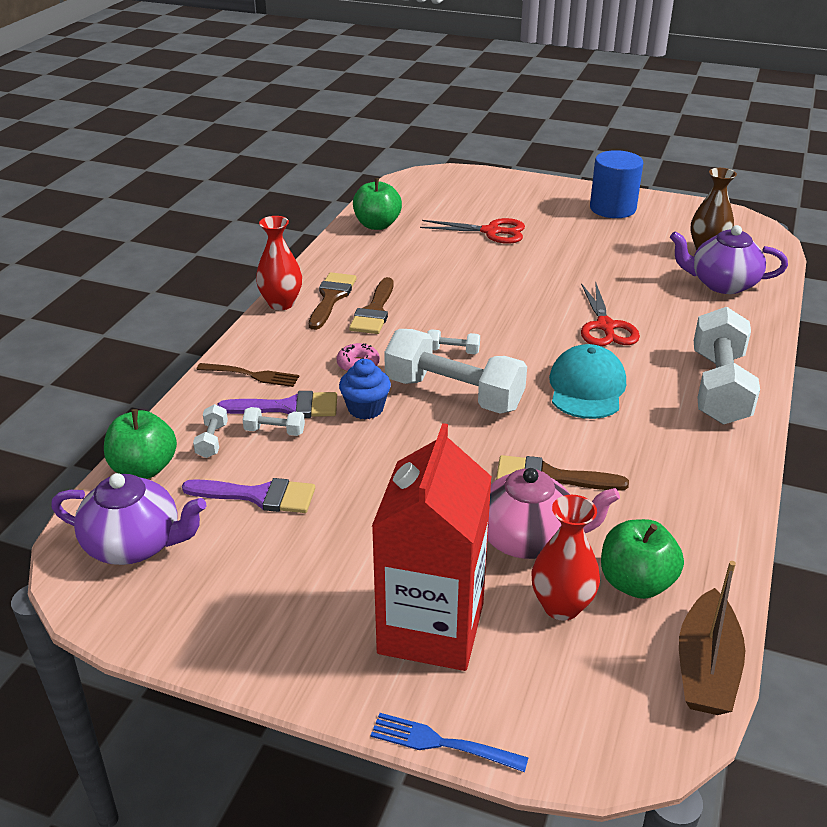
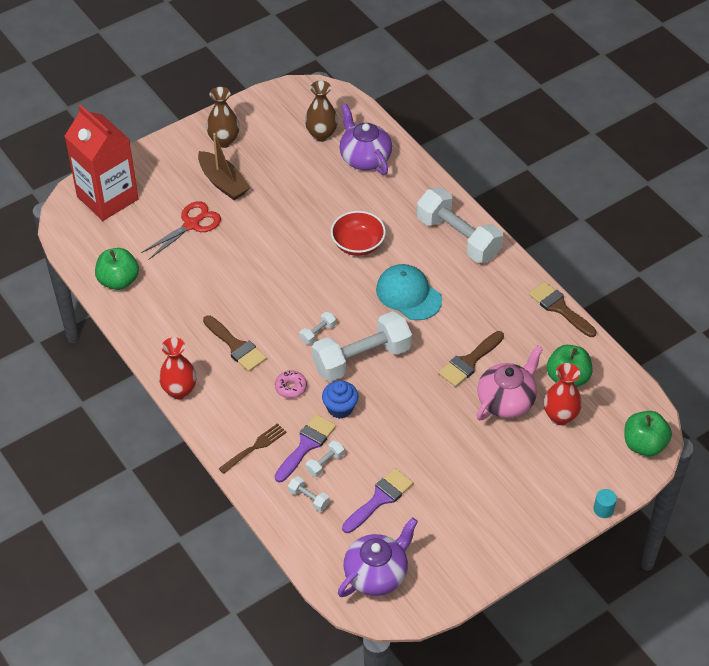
camera: 55 degrees left, 15 degrees up
(144, 468) = (309, 543): green apple -> green apple (644, 444)
(331, 298) = (197, 360): brown brush -> brown brush (559, 308)
(431, 628) = (535, 475): red carton -> red carton (107, 198)
(442, 743) = (603, 509): blue fork -> turquoise cylinder
(605, 326) = (358, 244): red scissors -> red bowl
(612, 208) = (224, 141): blue cylinder -> brown vase
(706, 668) = (633, 389): brown boat -> brown boat (223, 182)
(722, 284) = (364, 158): purple teapot -> purple teapot turned 105 degrees clockwise

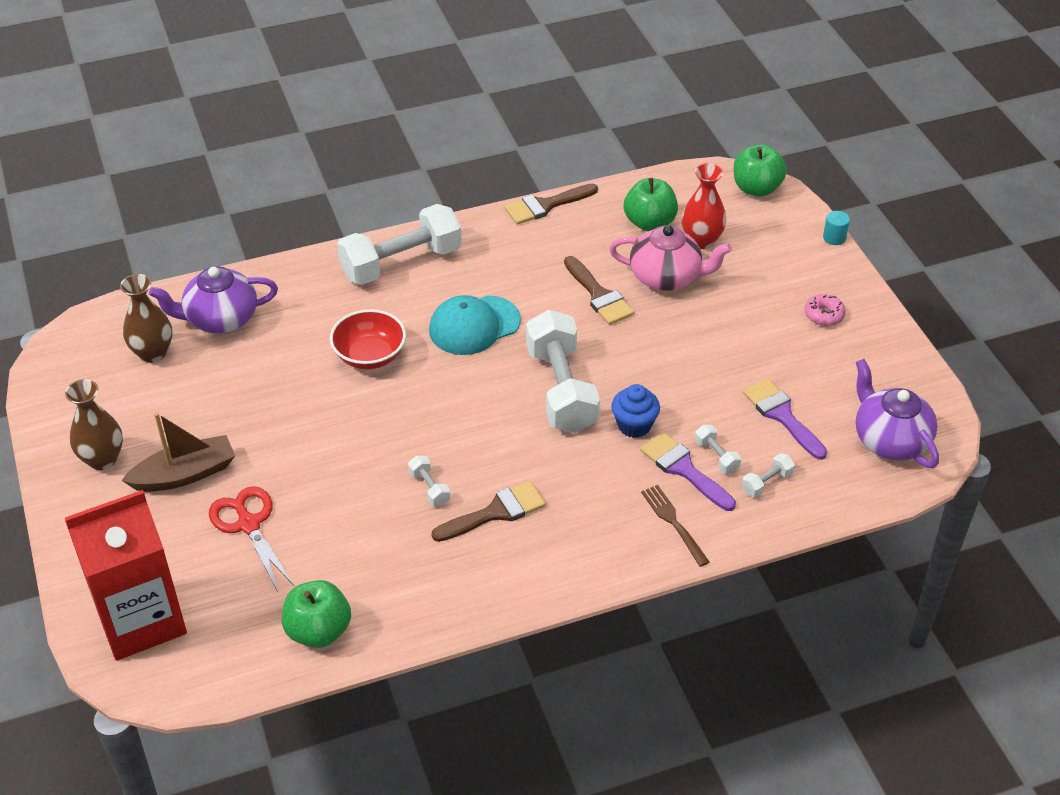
camera: 75 degrees left, 5 degrees down
(179, 391) = (553, 589): red vase -> none
(291, 387) = (585, 467): pink donut -> pink donut (824, 315)
(318, 333) = (504, 423): white dumbbell -> white dumbbell (429, 488)
(506, 400) = (666, 277): pink teapot -> pink teapot turned 135 degrees clockwise

